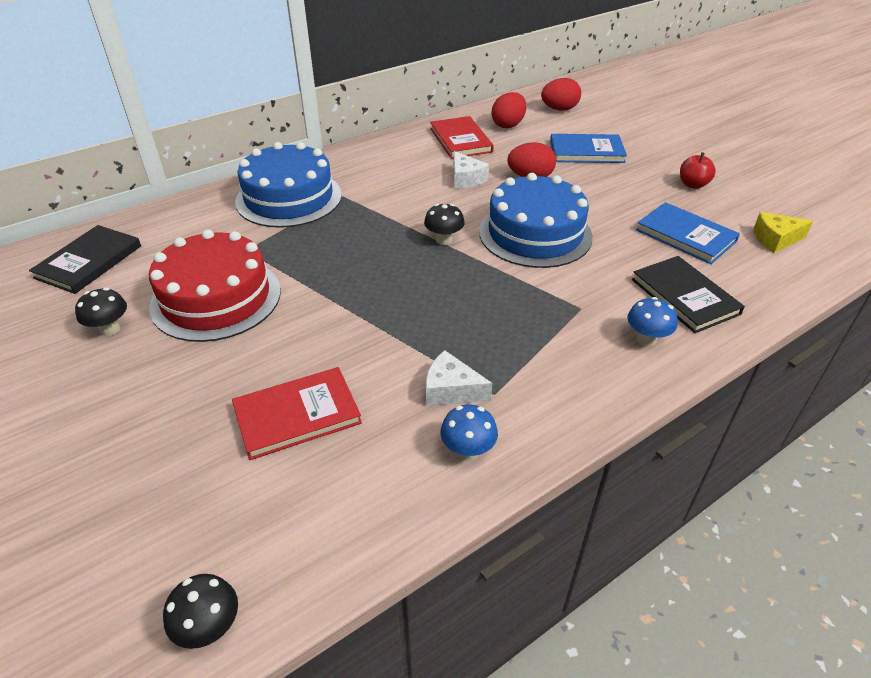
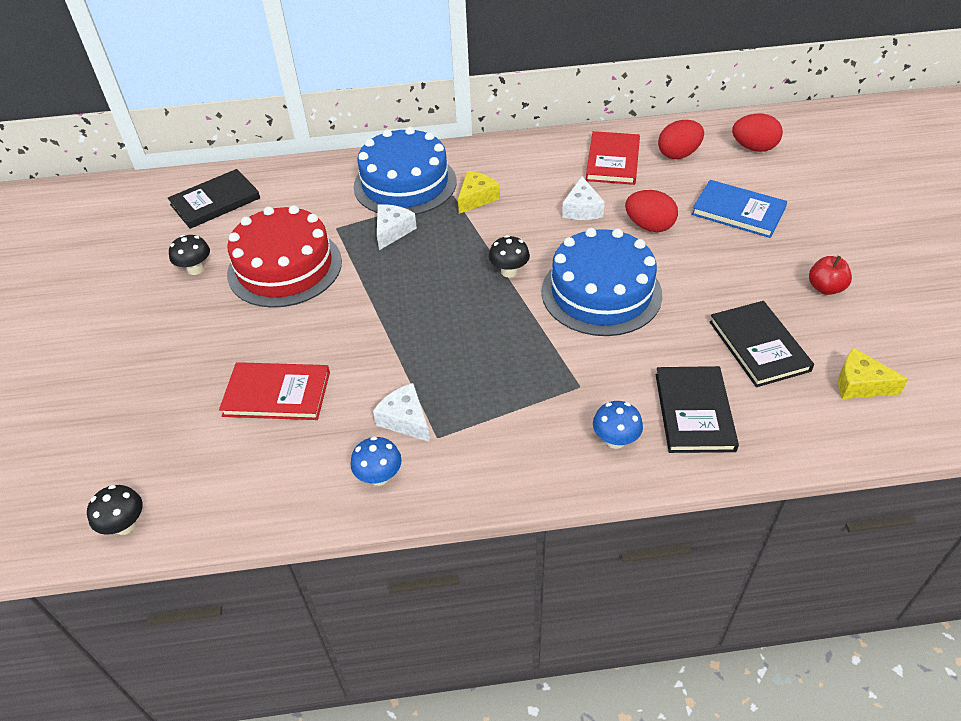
camera: 30 degrees right, 5 degrees up
(307, 238) = (392, 231): none -> white cheese
(367, 193) = (476, 198): none -> yellow cheese
(685, 235) = (758, 346): blue book -> black book

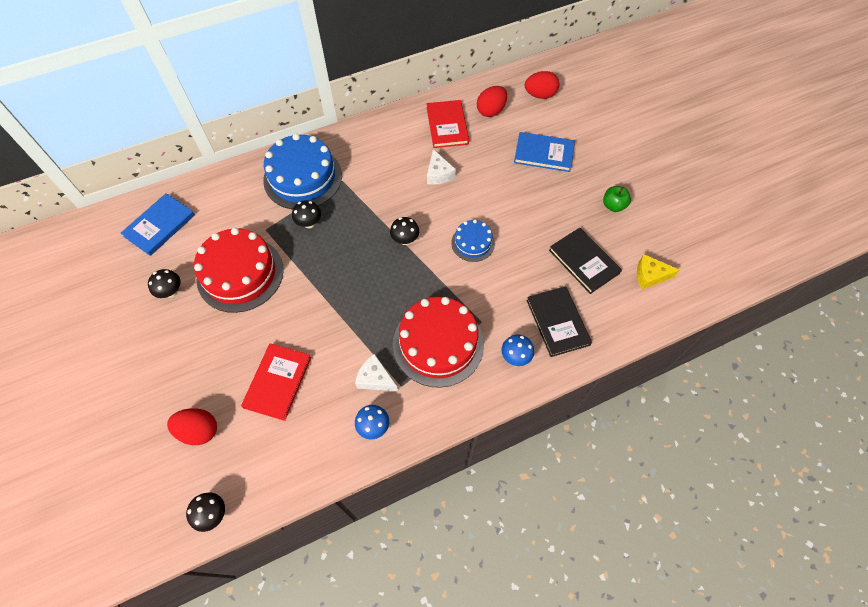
camera: 20 degrees left, 15 degrees up
(215, 201) = (159, 226): black book -> blue book
(277, 394) = (278, 382): red book -> red book turned 60 degrees counterclockwise
(392, 231) = (309, 223): white cheese -> black mushroom
(476, 198) = (360, 180): yellow cheese -> none
(508, 399) = (438, 343): none -> red cake
(601, 292) = (473, 243): blue cake -> blue cake, size x0.52
(649, 226) = (488, 179): red egg -> red egg (199, 430)
(825, 288) = (613, 205): red apple -> green apple

